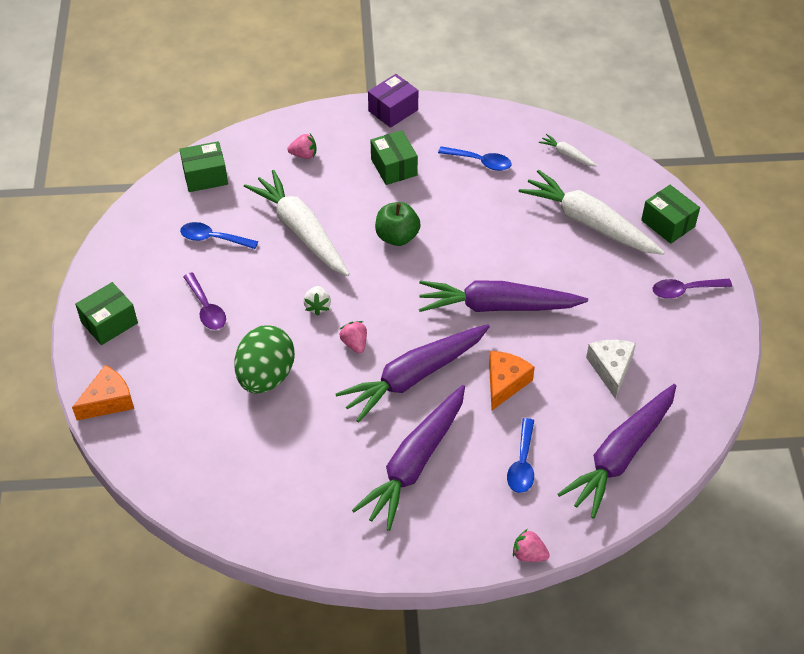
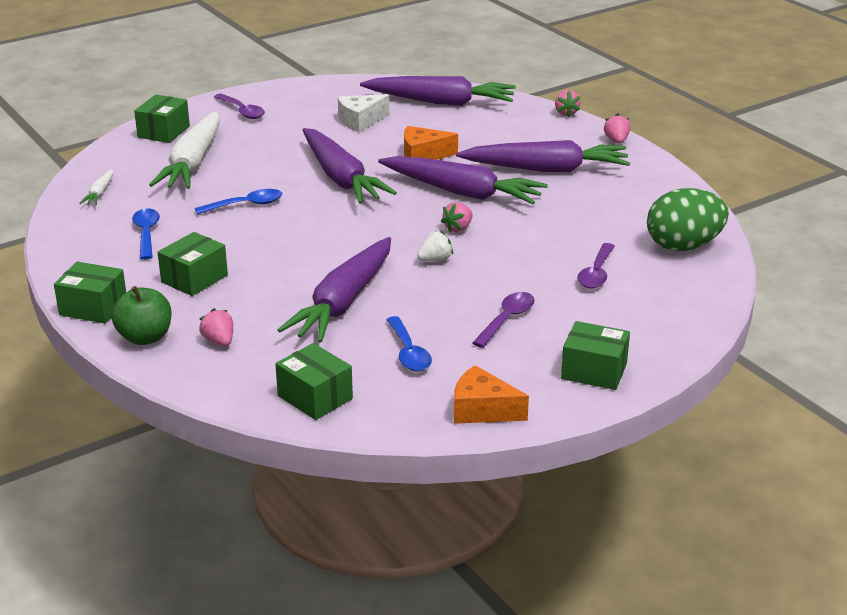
camera: 120 degrees left, 20 degrees down
(108, 401) = (680, 330): orange cheese -> orange cheese (482, 410)
(219, 396) = (596, 273): none -> purple spoon
(266, 376) = (546, 258): green egg -> green egg (683, 246)
(301, 231) = (343, 302): white carrot -> purple carrot
(393, 110) = (93, 307): purple box -> green box
(397, 237) = (299, 247): green apple -> green apple (145, 337)
(435, 560) = (616, 141): none -> pink strawberry
(522, 463) = (493, 132): blue spoon -> blue spoon (246, 205)

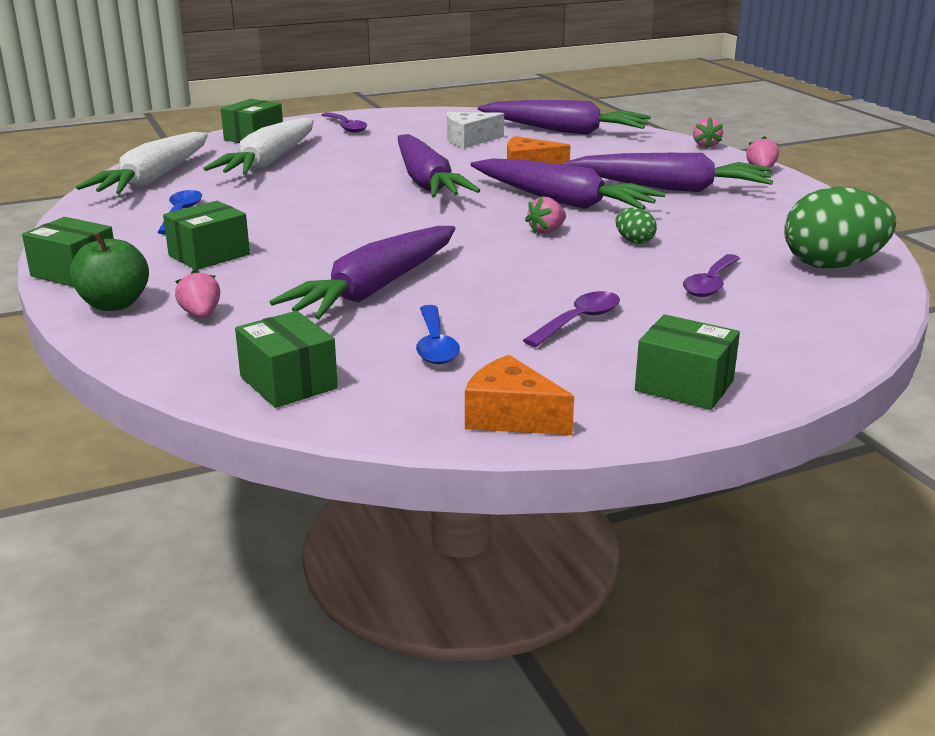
camera: 10 degrees right, 5 degrees down
(100, 193) = (154, 179): white carrot -> white carrot, size x2.35
(246, 205) = (307, 197): blue spoon -> none
(435, 260) = (507, 257): white strawberry -> none
(530, 233) = (634, 241): none -> green egg

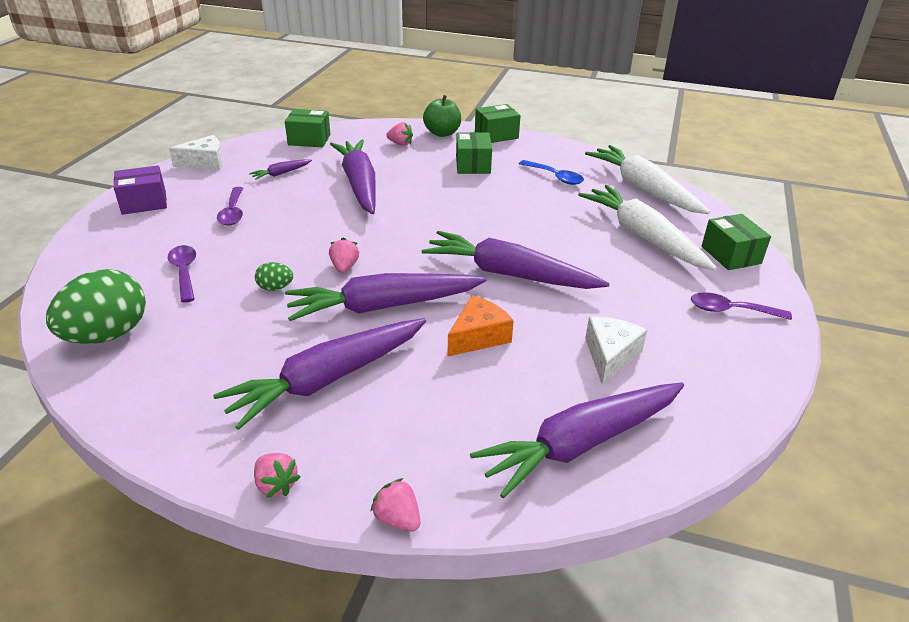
camera: 130 degrees right, 10 degrees up
(435, 345) = (281, 173): blue spoon -> purple carrot
(511, 417) = (205, 162): orange cheese -> white cheese
(684, 385) = (144, 203): green box -> purple box

